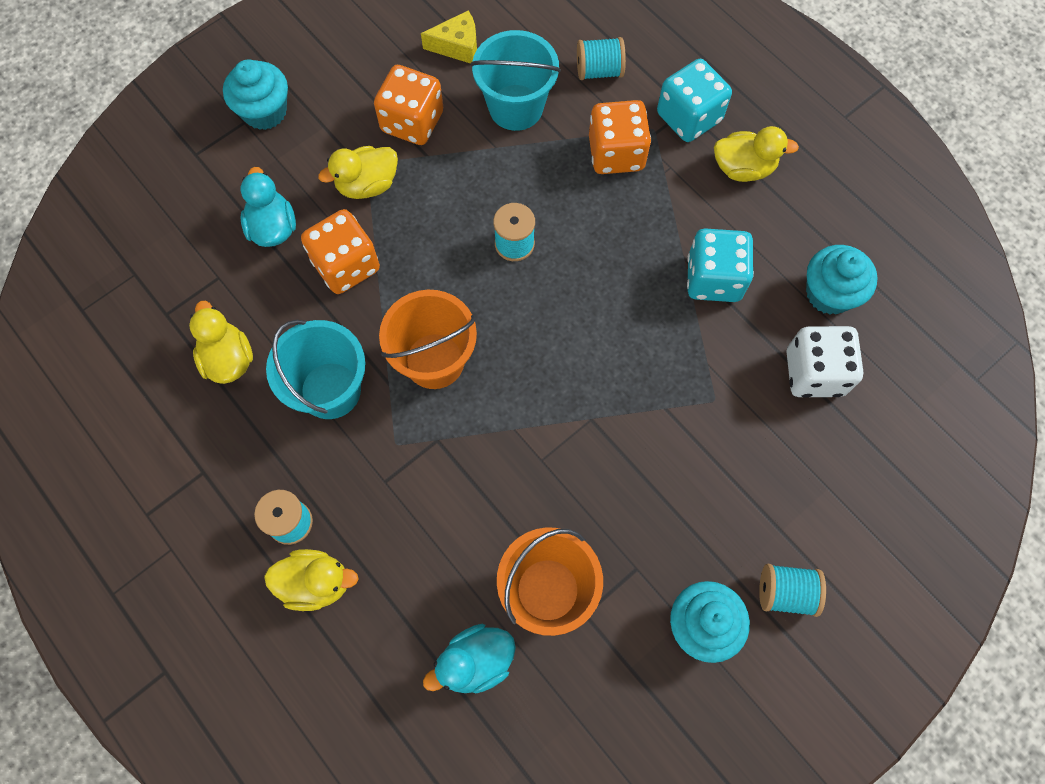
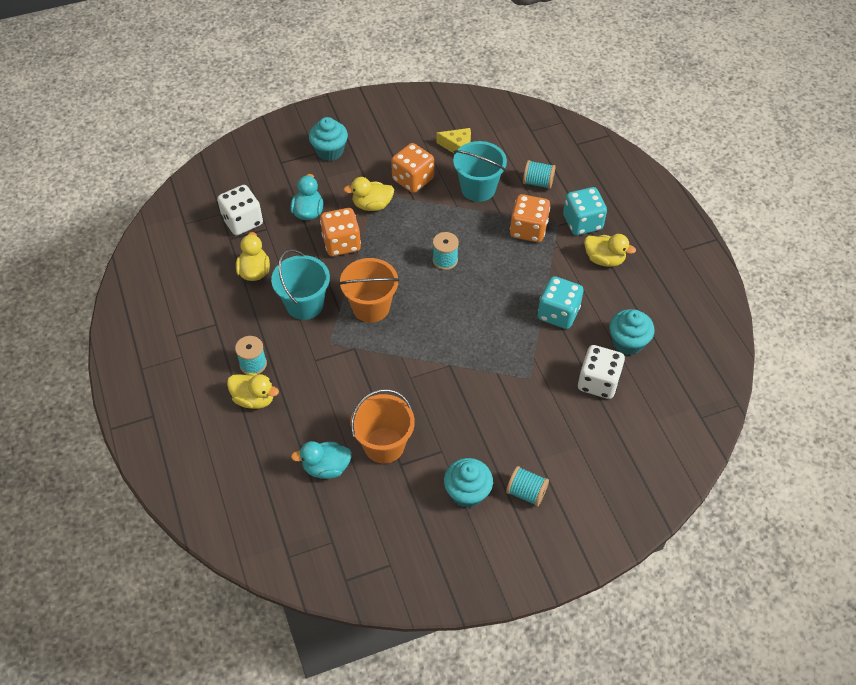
camera: 20 degrees right, 15 degrees down
(174, 277) = (242, 221): none -> white dice

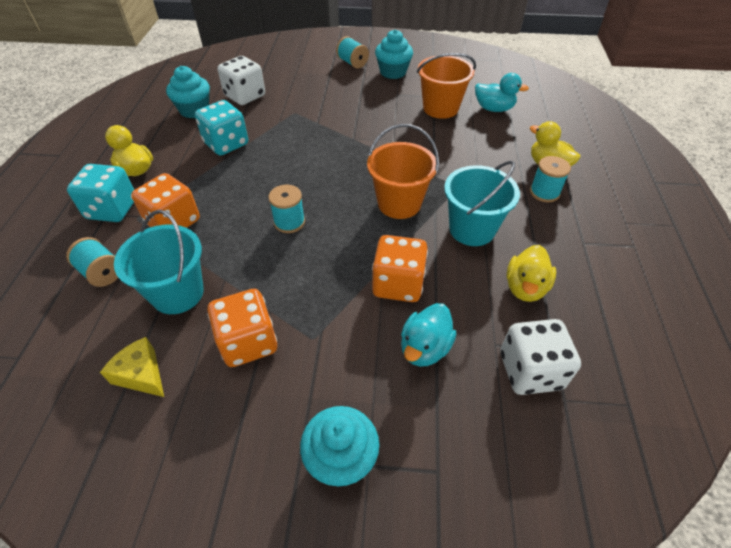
camera: 155 degrees left, 5 degrees down
(372, 205) = (329, 323): yellow duck -> none

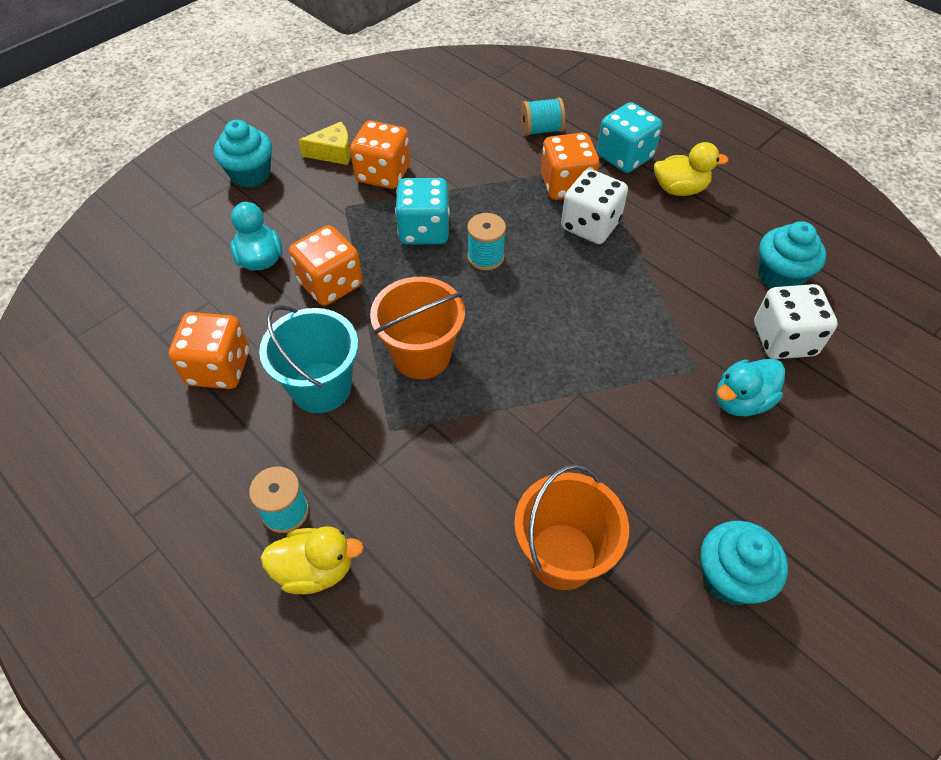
camera: 130 degrees right, 5 degrees up
(141, 374) = (417, 120): yellow cheese -> yellow cheese (333, 152)
(177, 293) = (473, 159): turquoise bucket -> none
(226, 144) = (672, 272): turquoise dice -> turquoise dice (424, 230)
(352, 63) = (808, 537): turquoise spool -> none
(494, 109) = (495, 637): turquoise duck -> turquoise duck (741, 401)
(525, 287) = (219, 368): yellow duck -> orange dice
(530, 371) = (166, 304): white dice -> white dice (590, 225)

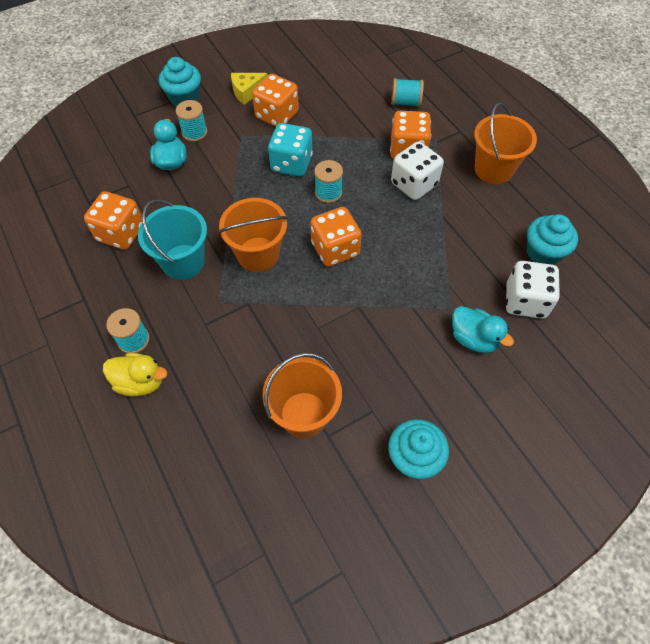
camera: 15 degrees right, 5 degrees up
(279, 215) = (194, 132): none -> turquoise spool
(330, 284) = (213, 190): orange dice -> orange dice (335, 249)
(333, 152) = (247, 92): yellow cheese -> yellow cheese turned 150 degrees clockwise
(624, 157) = (461, 136): turquoise dice -> none
(679, 189) = (493, 169): yellow duck -> orange bucket
(741, 401) = (473, 339): turquoise duck -> turquoise duck turned 120 degrees counterclockwise

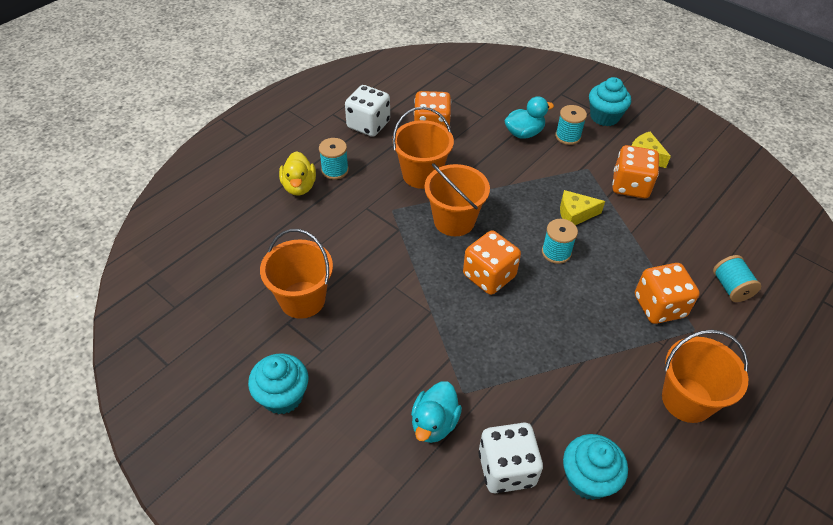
camera: 70 degrees right, 10 degrees down
(183, 262) = (422, 174): turquoise bucket -> orange bucket
(291, 163) = (575, 214): turquoise dice -> yellow cheese
(414, 184) = (612, 323): white dice -> white dice (368, 125)

